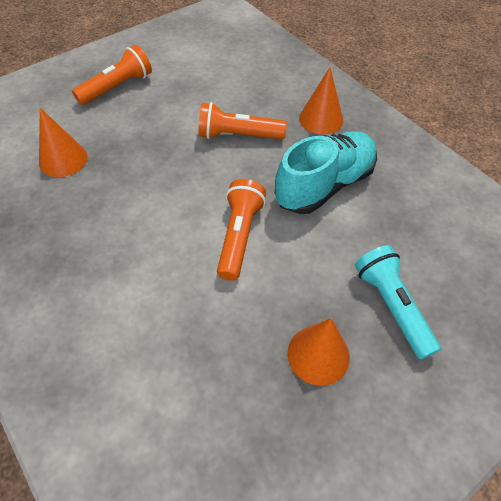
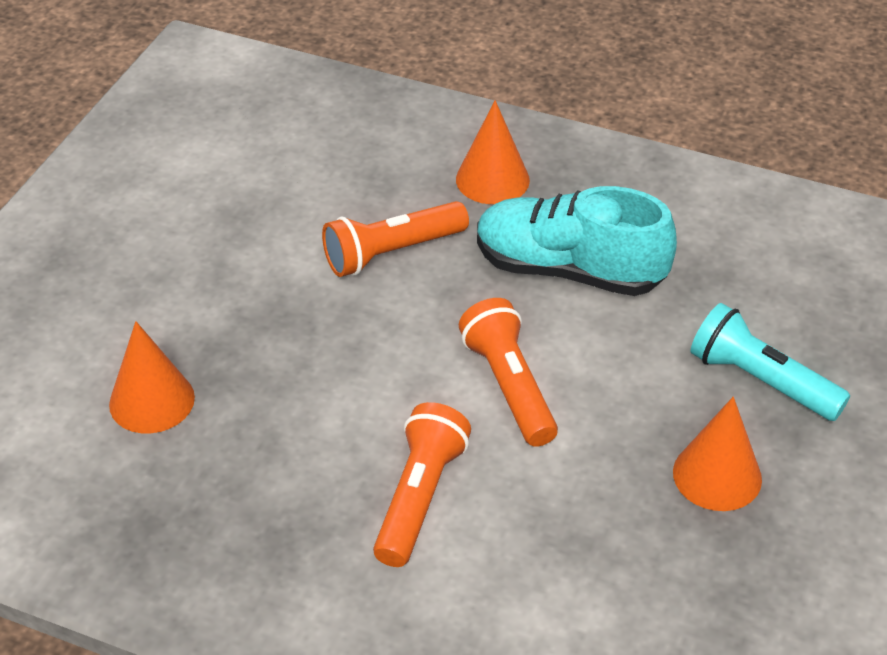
camera: 30 degrees left, 10 degrees down
(117, 87) = (133, 257): orange flashlight -> orange flashlight (420, 497)
(324, 185) = (569, 270): turquoise shoe -> turquoise shoe turned 90 degrees counterclockwise

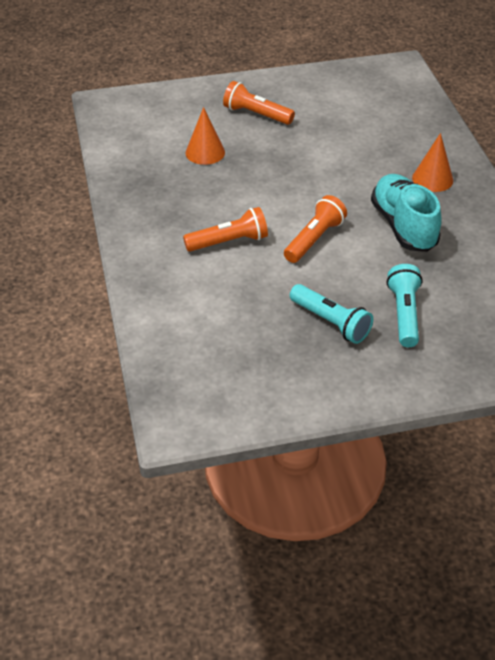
camera: 55 degrees right, 0 degrees up
(391, 252) = (352, 172): orange flashlight -> orange flashlight (256, 114)
(717, 475) = (331, 322): orange cone -> turquoise flashlight

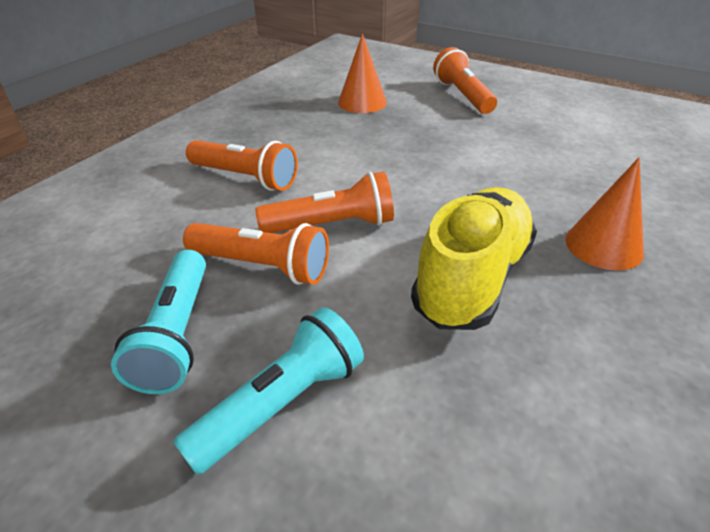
camera: 45 degrees right, 5 degrees down
(317, 277) = (262, 266): none -> orange flashlight
(403, 226) = (472, 278): turquoise shoe -> yellow shoe

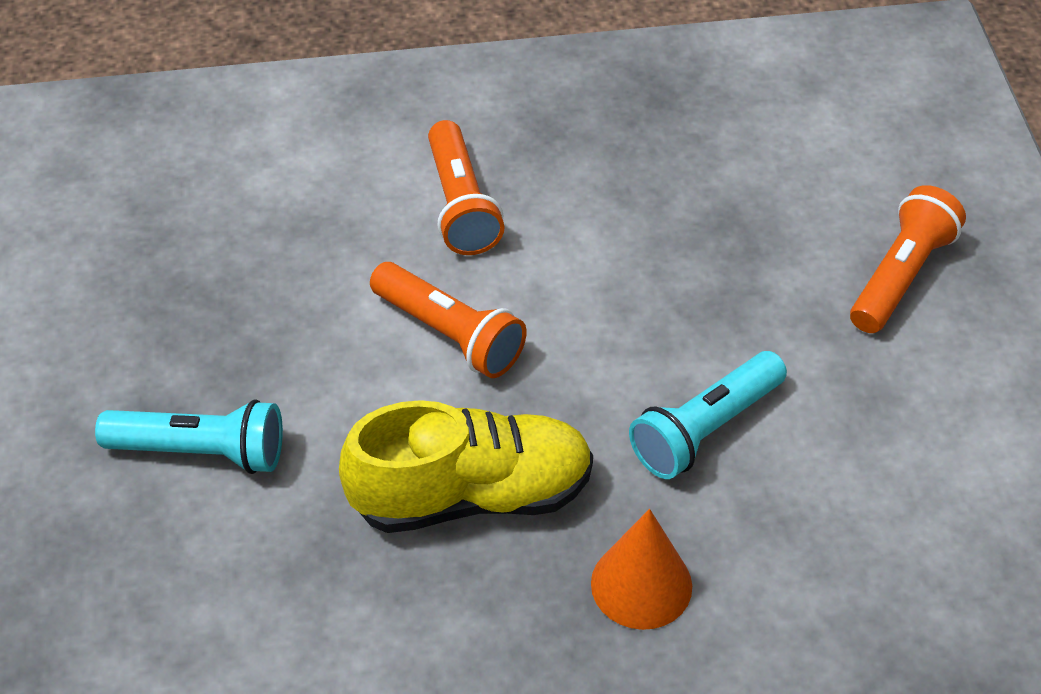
camera: 50 degrees right, 10 degrees up
(176, 334) = (207, 334): turquoise flashlight -> turquoise flashlight (704, 429)
(262, 266) = (337, 326): orange flashlight -> none
(362, 102) = (753, 184): orange cone -> none

